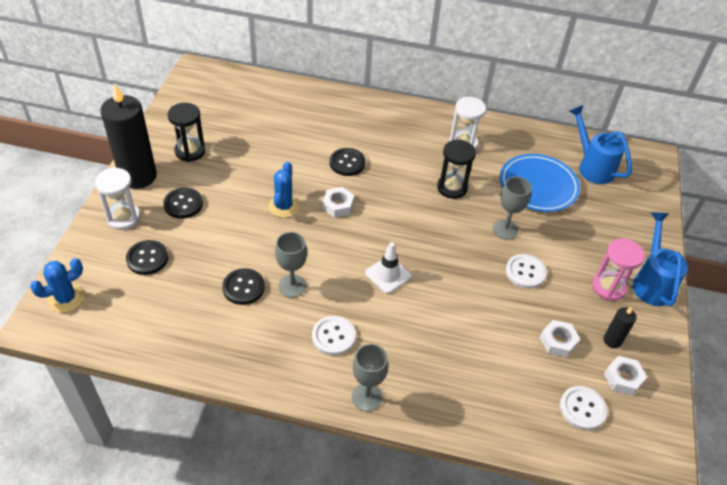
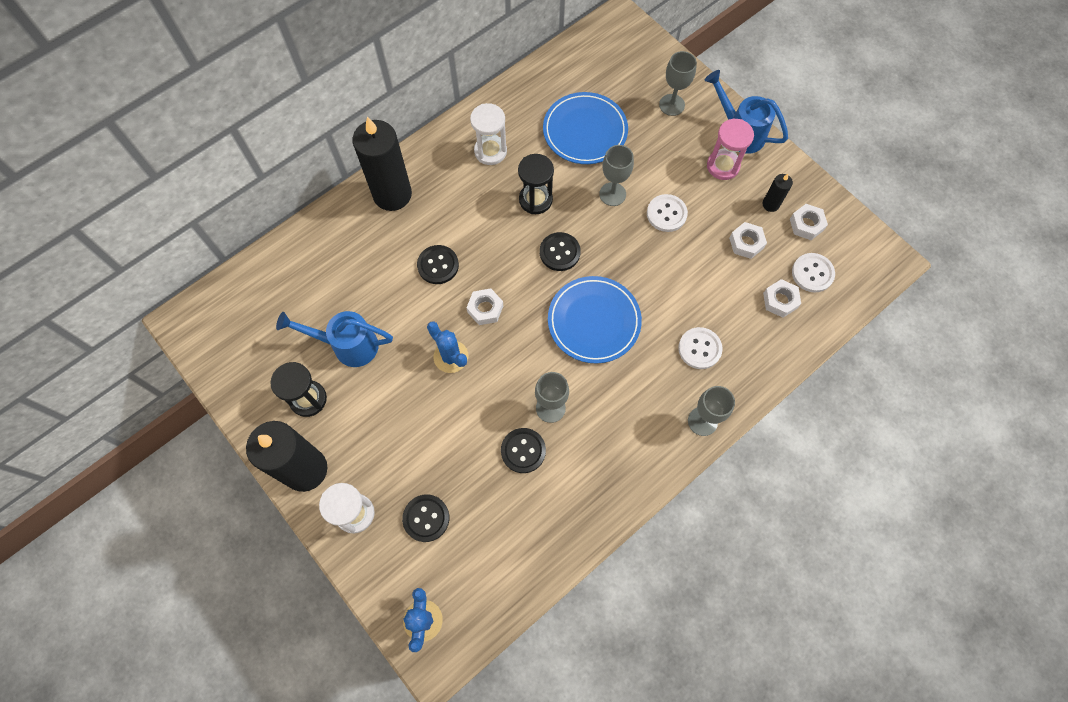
camera: 50 degrees left, 20 degrees up
(183, 204) = (378, 446): black button -> black button (559, 252)
(333, 336) = (627, 408): white button -> white button (699, 349)
(377, 113) = (392, 194): none -> black candle
(388, 274) = (594, 321): white traffic cone -> blue plate
(531, 397) = (780, 300): none -> white nut
(592, 166) = (595, 73): blue watering can -> blue watering can (347, 345)
(622, 225) = (671, 105): none -> grey goblet

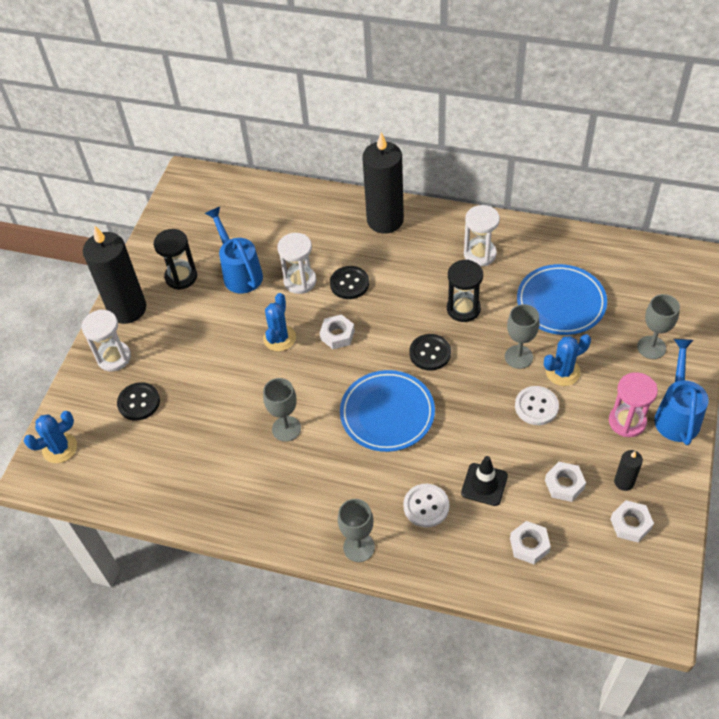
camera: 60 degrees right, 15 degrees down
(401, 302) = (300, 281): none -> white hourglass
(523, 451) = (236, 432): black button -> none
(649, 175) = (562, 372): none -> blue cactus
(709, 296) = (484, 484): none -> black traffic cone
(812, 273) = (582, 557): white button -> none

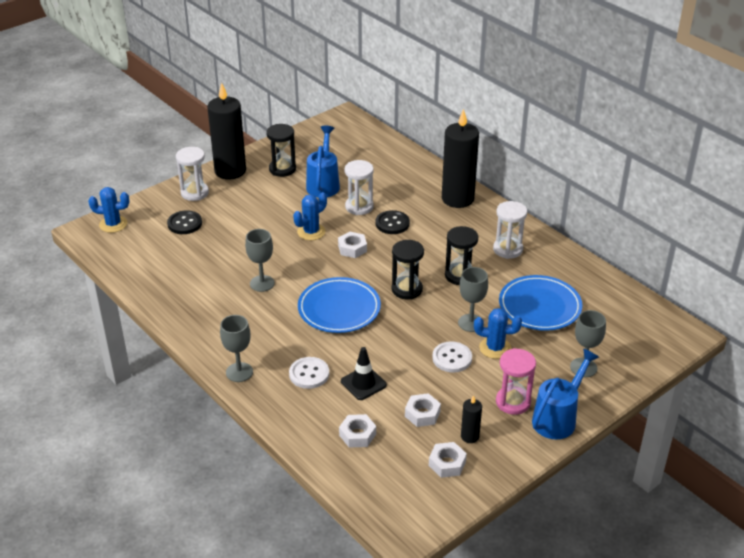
camera: 30 degrees right, 15 degrees down
(430, 353) = (407, 289): black button -> black hourglass

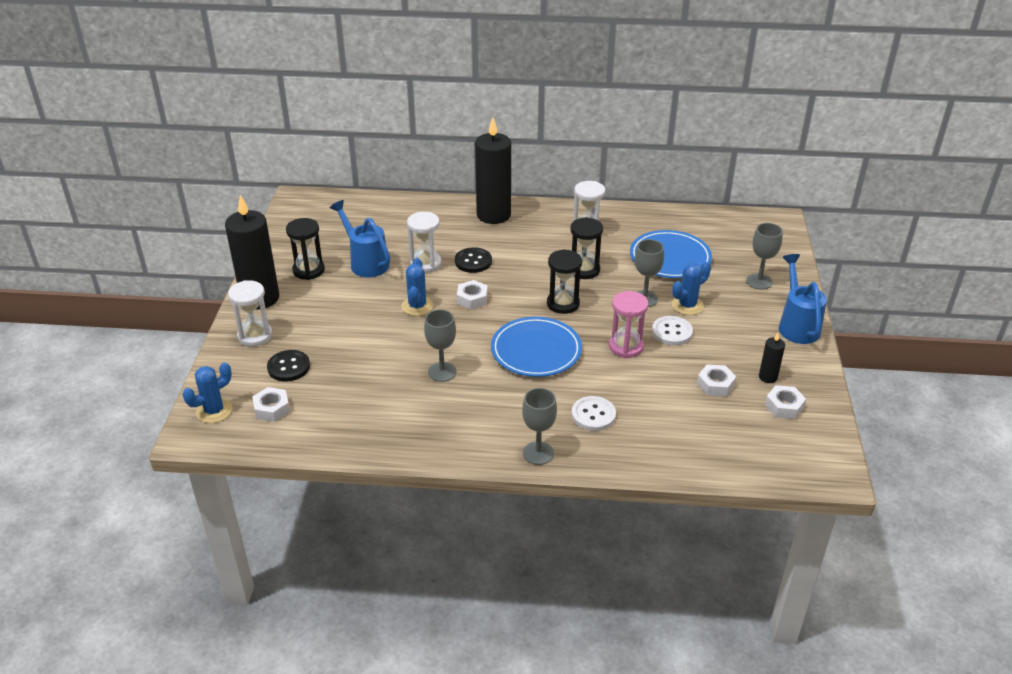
camera: 45 degrees left, 0 degrees up
(357, 435) = (698, 432): white nut -> white nut (272, 409)
(363, 383) = (642, 393): black traffic cone -> none
(513, 402) = (756, 334): pink hourglass -> pink hourglass (626, 347)

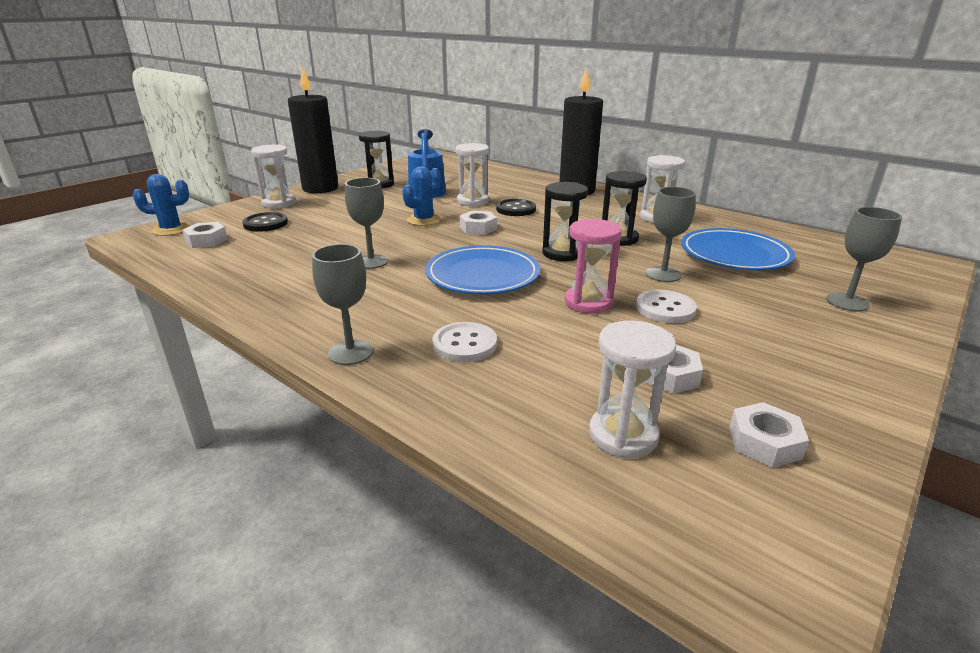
camera: 35 degrees right, 10 degrees down
(687, 305) = (714, 294): blue cactus -> none
(726, 433) = (623, 435): none -> white hourglass
(768, 377) = (768, 397): black candle -> none
(797, 325) = (876, 359): blue watering can -> none

